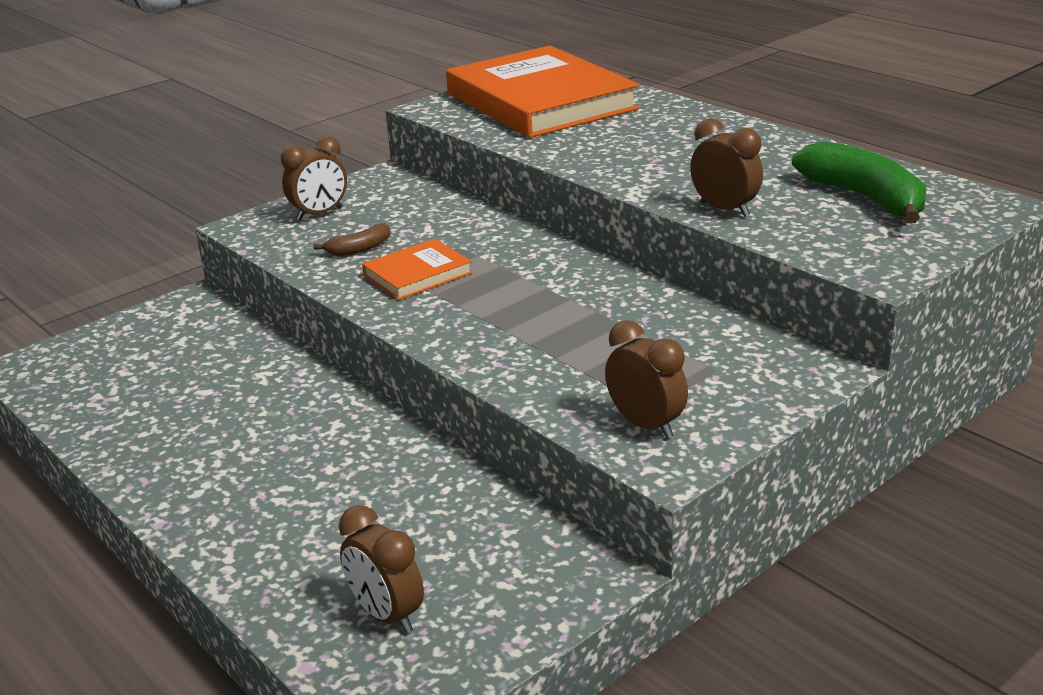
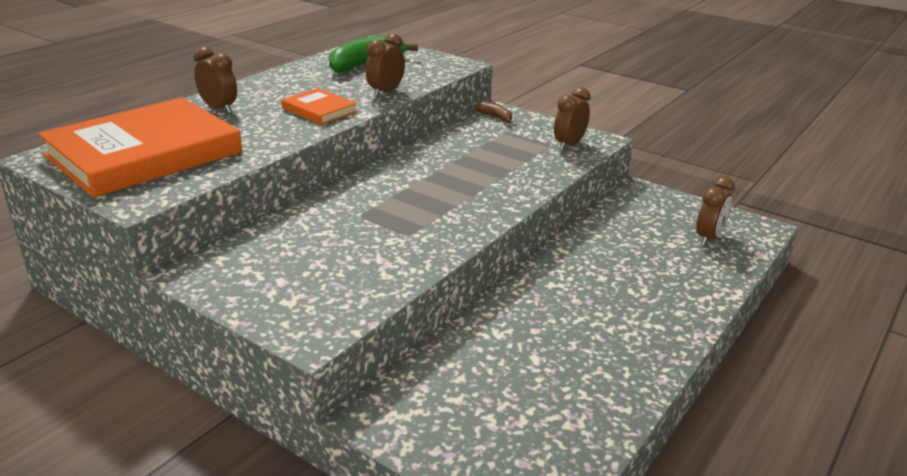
camera: 105 degrees left, 0 degrees up
(319, 214) = (285, 293): brown clock -> brown clock (219, 109)
(359, 249) = (365, 258): brown banana -> brown banana (495, 117)
(417, 274) = (410, 226): orange book -> orange book (319, 110)

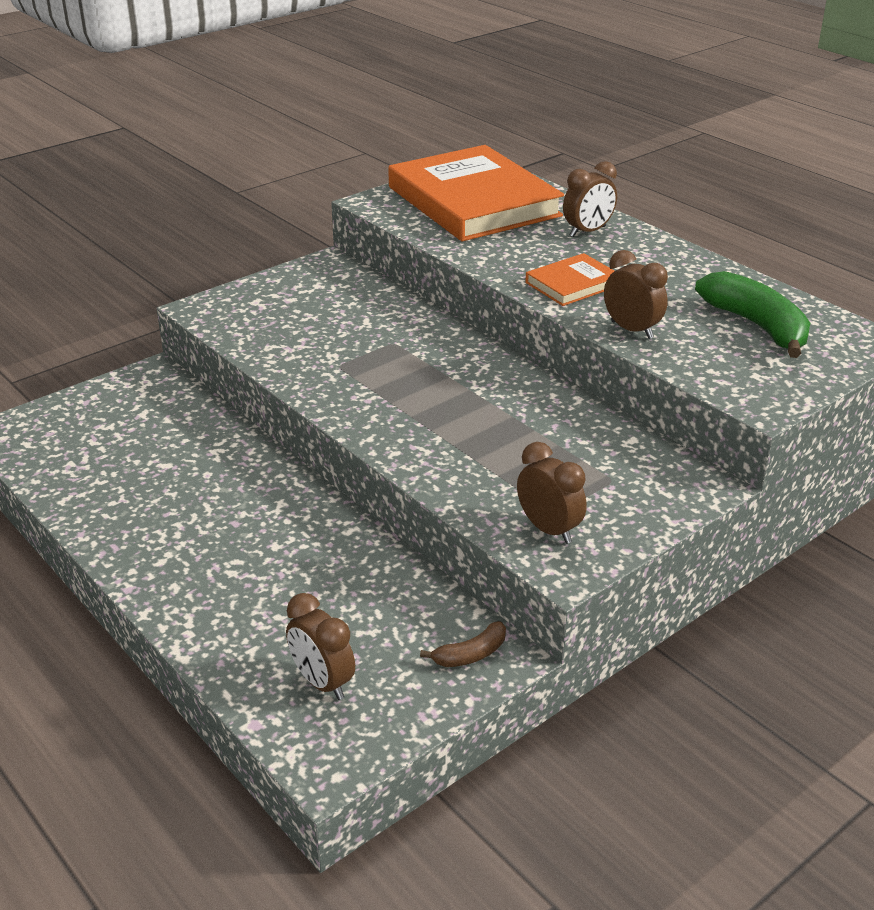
camera: 105 degrees right, 5 degrees up
(495, 117) = (673, 479): brown banana -> brown banana (471, 654)

